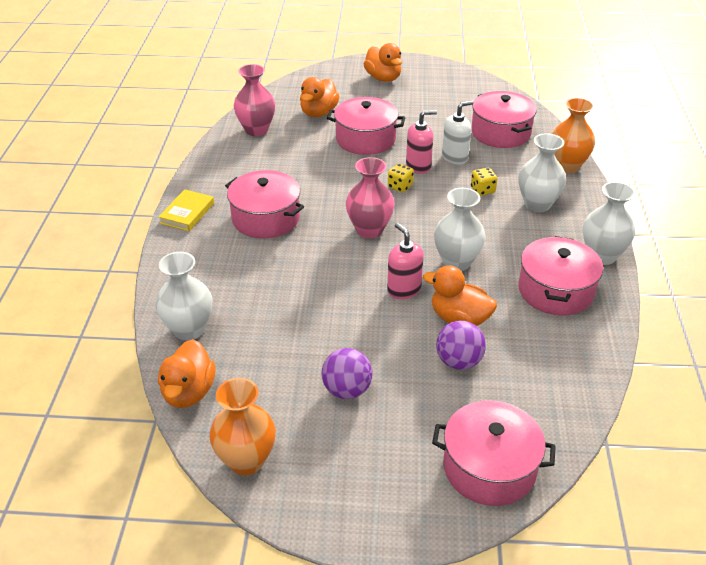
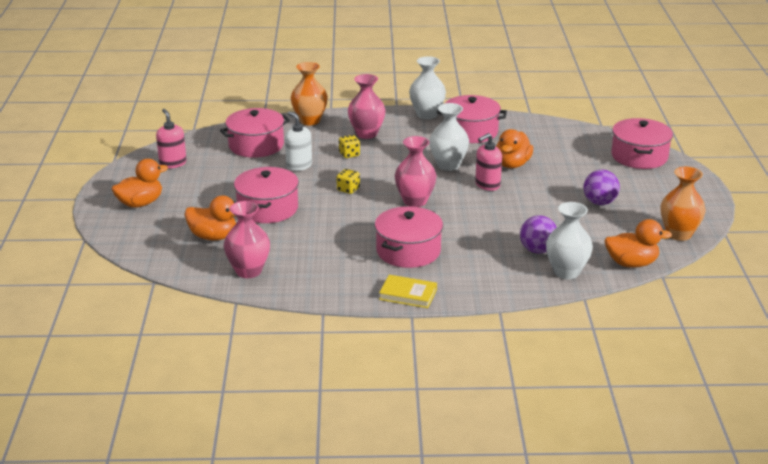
camera: 95 degrees left, 10 degrees down
(418, 166) = (314, 182): pink soap dispenser -> pink soap dispenser (173, 163)
(458, 361) = (555, 165): purple ball -> purple ball (537, 250)
(537, 204) = (366, 134): white vase -> pink vase

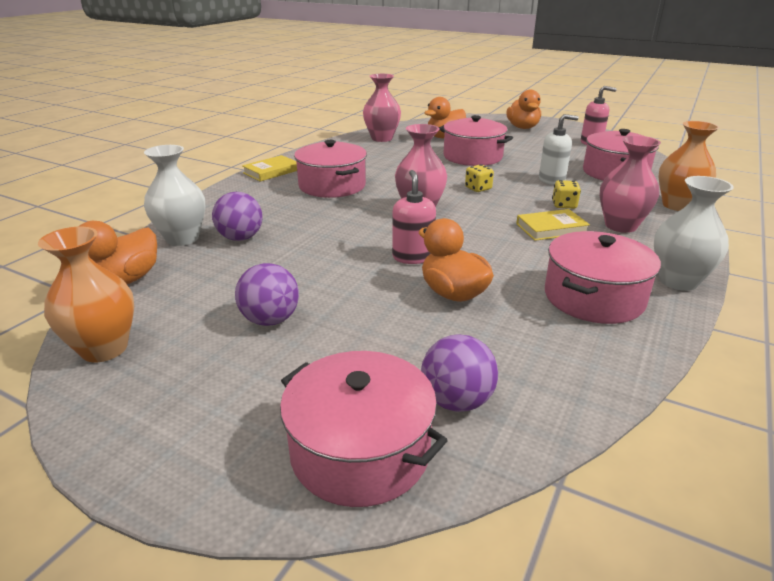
camera: 120 degrees right, 0 degrees up
(395, 153) = (551, 228): none -> yellow book
(448, 165) = (490, 249): white vase -> none
(590, 146) = (456, 401): none -> purple ball

